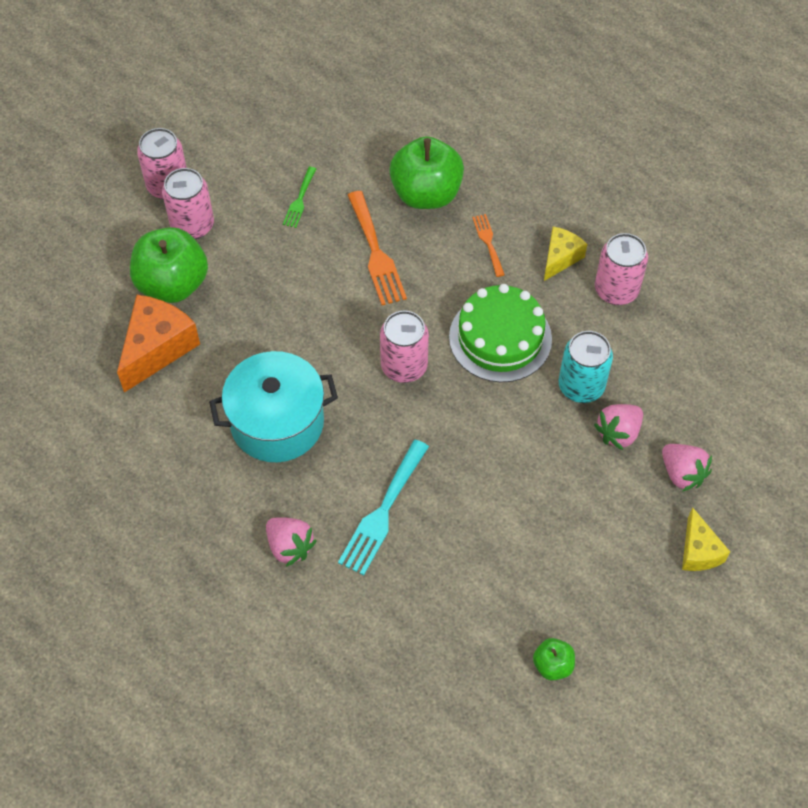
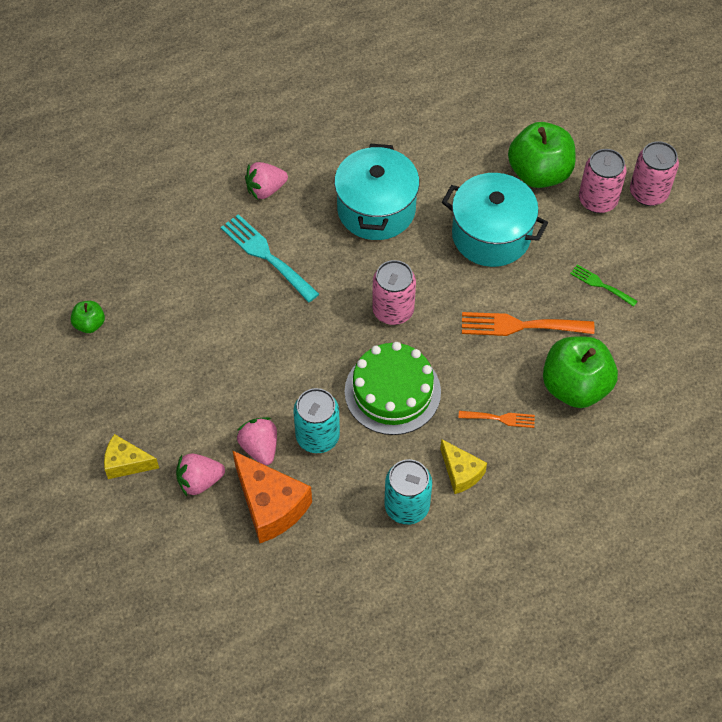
camera: 110 degrees right, 0 degrees up
(157, 348) = (478, 149): orange cheese -> orange cheese (270, 505)
(272, 306) = (491, 235): none -> turquoise pot
(616, 290) = (407, 506): pink can -> turquoise can

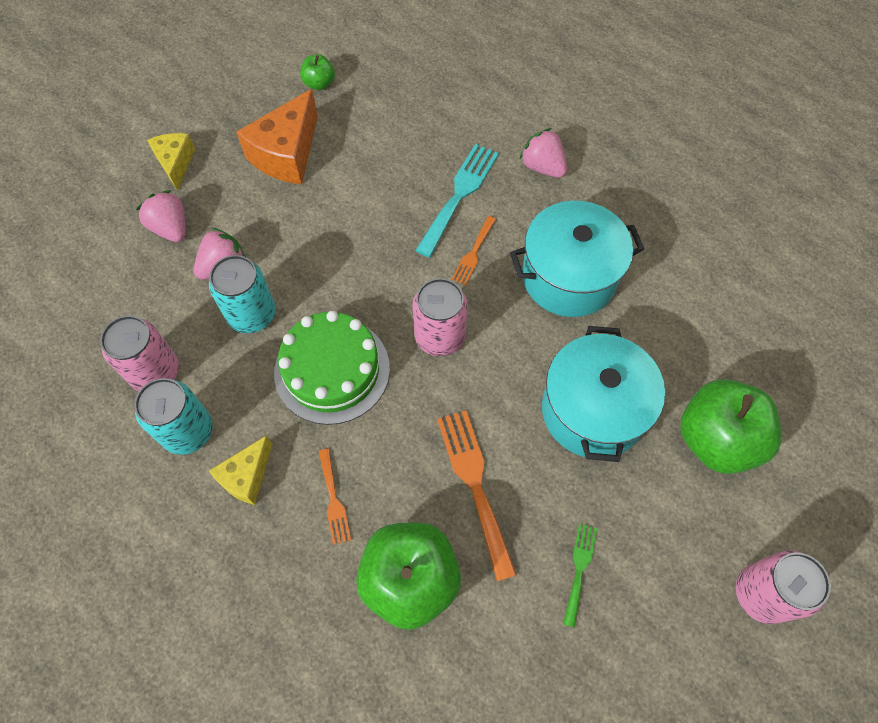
camera: 70 degrees right, 5 degrees up
(270, 505) = (157, 298): orange cheese -> orange cheese (287, 154)
(327, 264) = (473, 253): none -> orange fork
(597, 200) = (712, 527): pink can -> pink can (155, 372)

